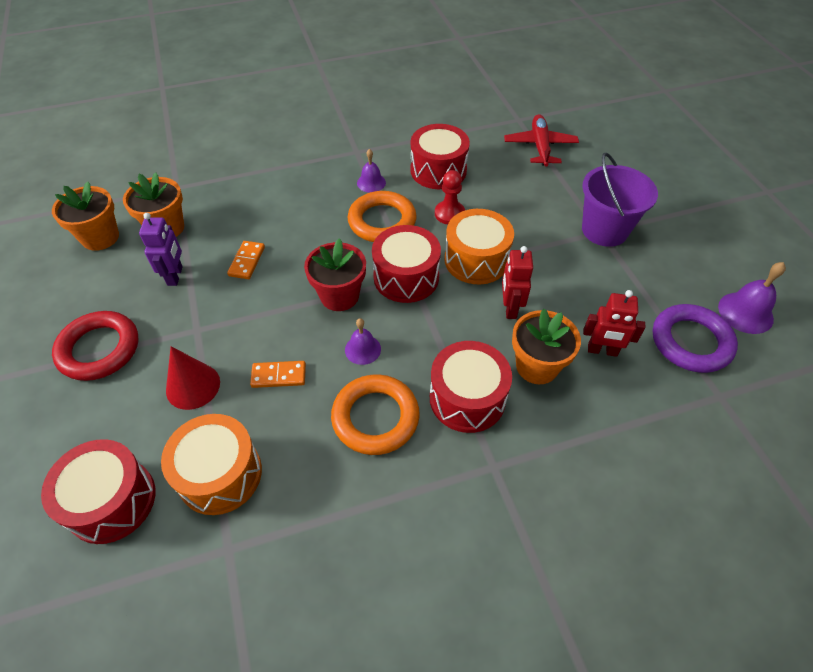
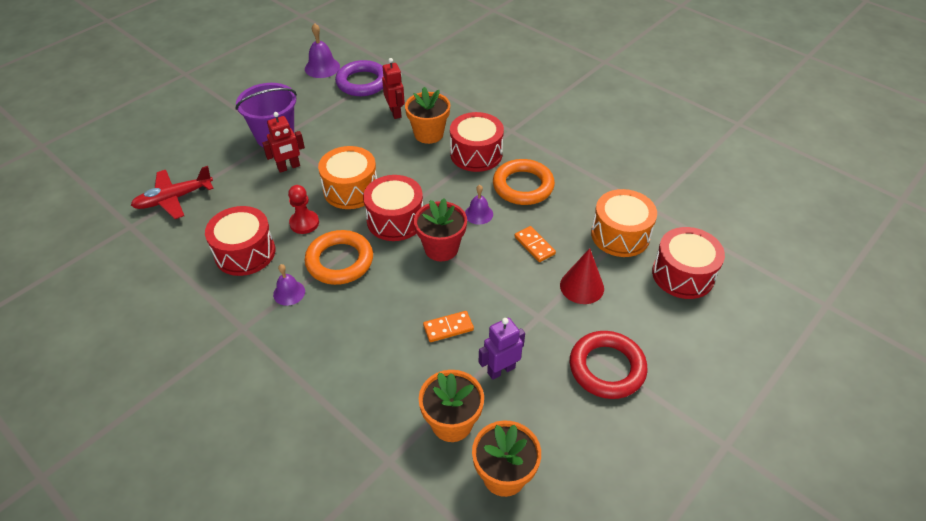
camera: 120 degrees left, 5 degrees down
(510, 308) = (388, 158): red robot -> red robot (289, 167)

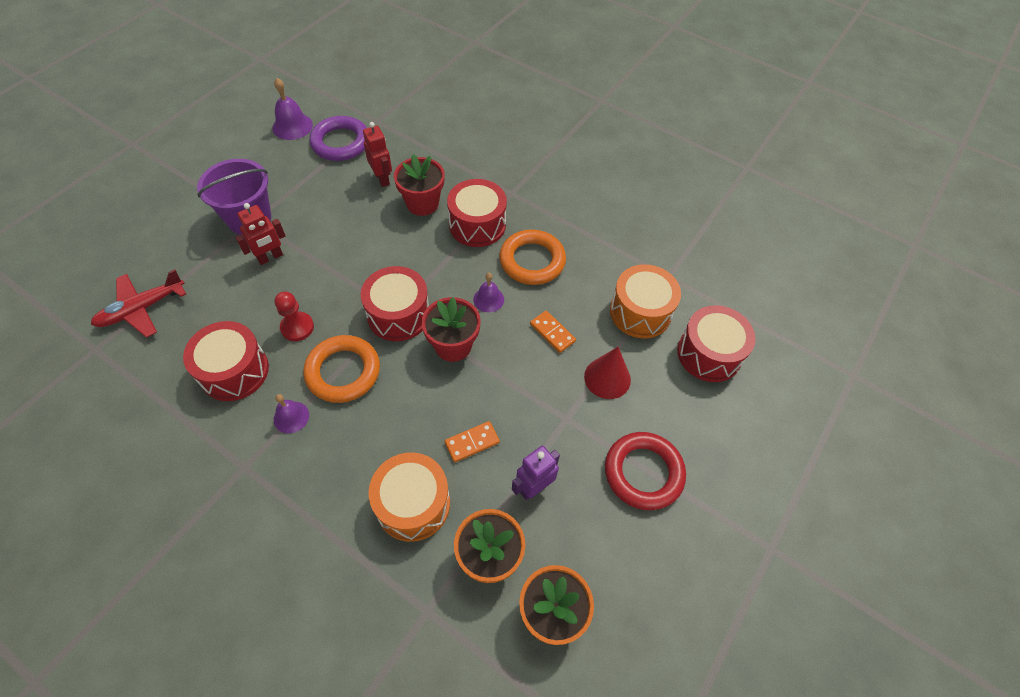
camera: 10 degrees left, 10 degrees up
(351, 189) = (344, 280): orange drum -> orange drum (413, 504)
(428, 134) = (422, 203): orange flower pot -> red flower pot

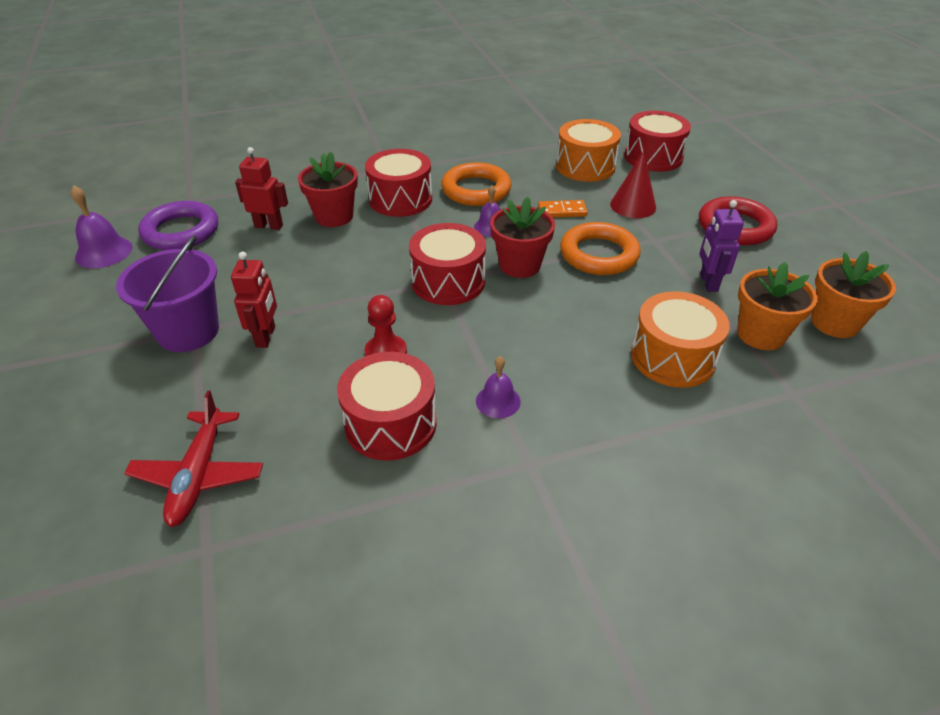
camera: 50 degrees left, 15 degrees down
(343, 372) = (478, 342): orange ring -> orange ring (599, 254)
(472, 442) = (635, 296): orange domino -> none

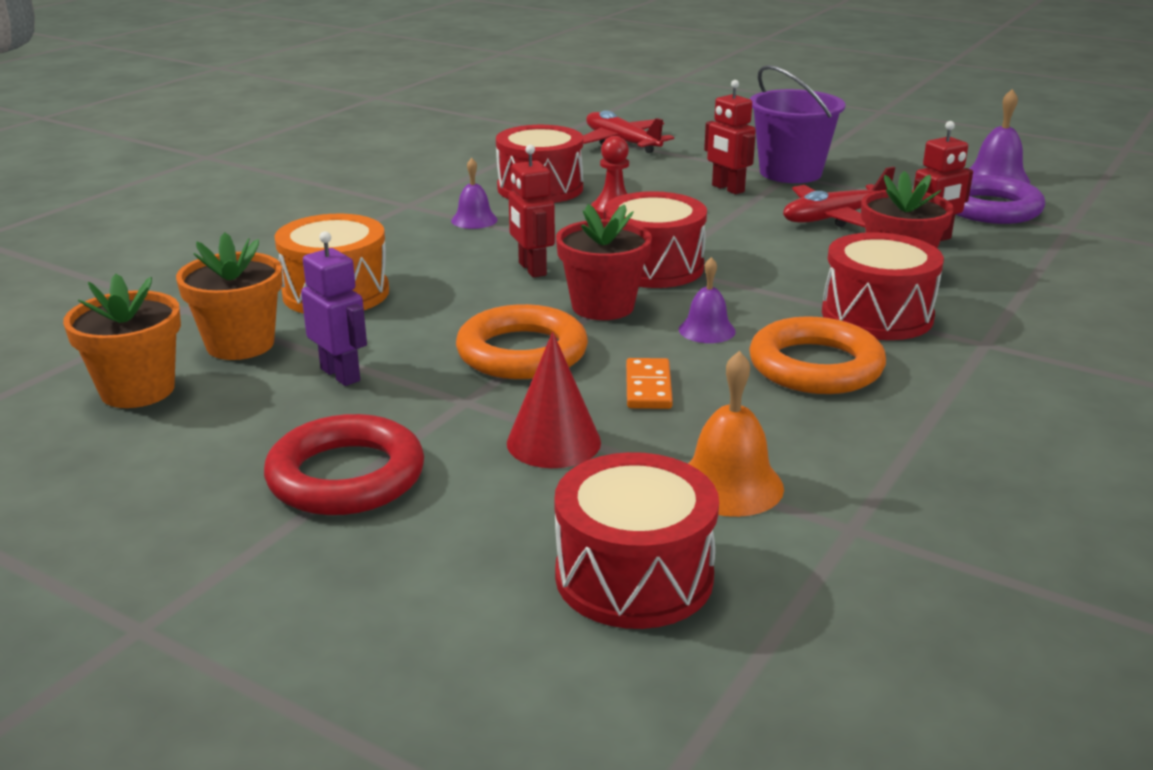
camera: 140 degrees right, 15 degrees down
(272, 268) = (835, 218): none -> red plane
(522, 316) = (532, 269): none -> red robot
(562, 211) = (648, 387): orange domino -> orange domino turned 45 degrees counterclockwise
(585, 166) = (729, 485): orange drum -> orange bell

